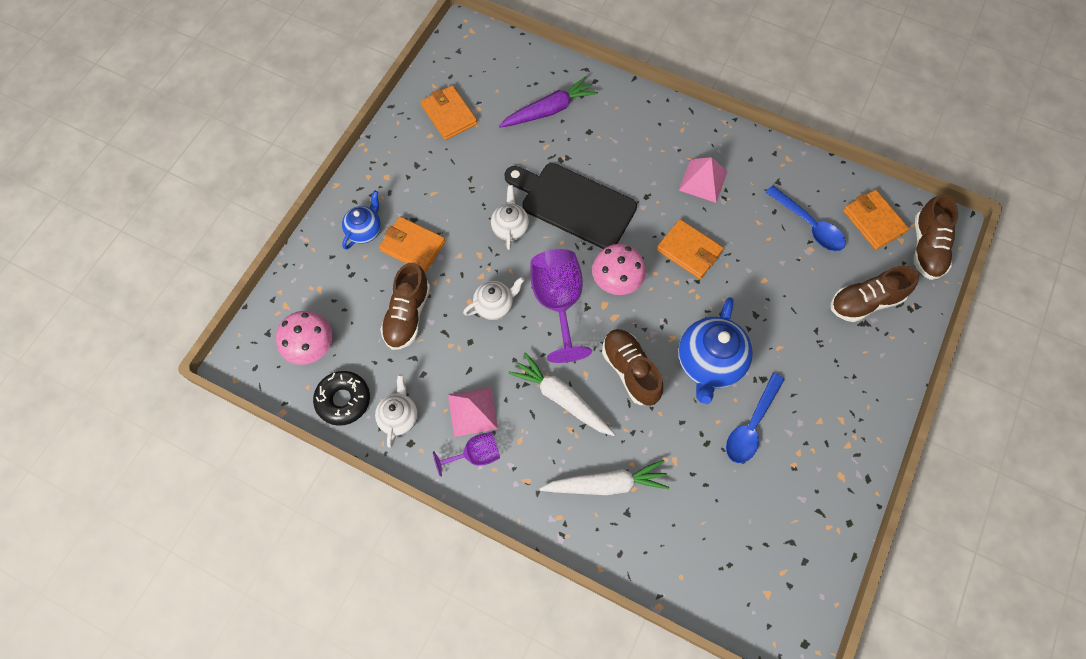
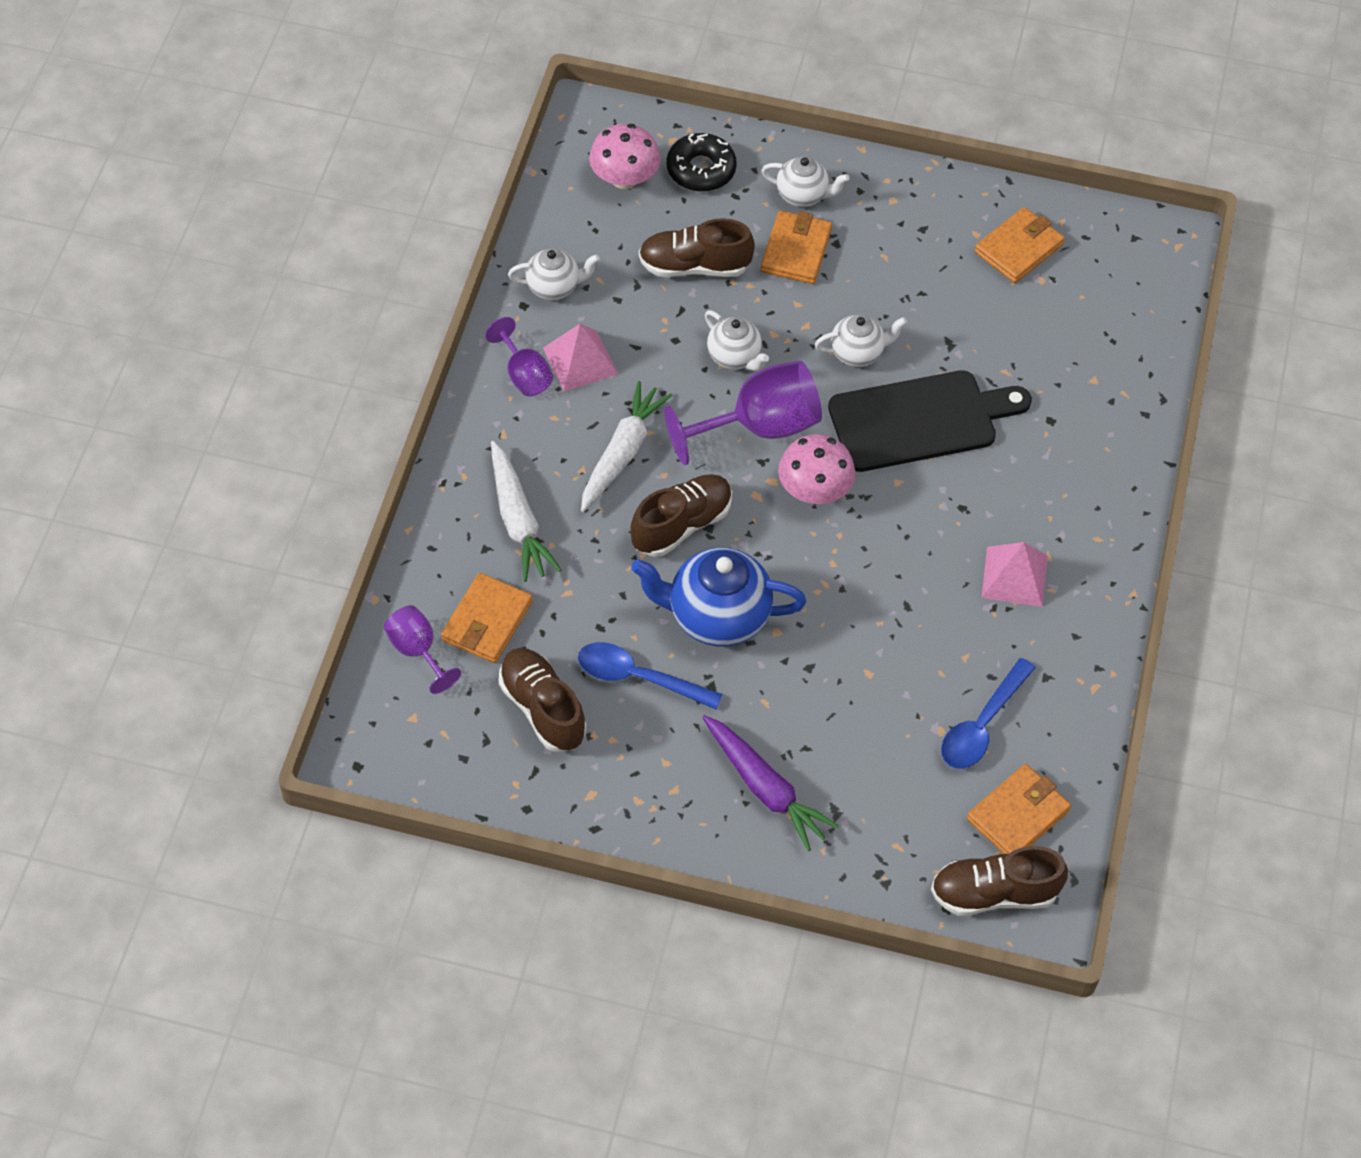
camera: 75 degrees right, 10 degrees down
(343, 400) = (562, 226): black donut -> black donut (701, 169)
(365, 231) = (802, 195): blue teapot -> white teapot
(549, 110) = (1070, 365): purple carrot -> purple carrot (764, 788)
(573, 204) = (920, 420): black cutting board -> black cutting board turned 60 degrees clockwise
(689, 251) = (888, 572): orange wallet -> orange wallet (487, 621)
(710, 580) = (417, 651): none -> purple goblet
(865, 302) = (871, 810): brown shoe -> brown shoe (542, 709)

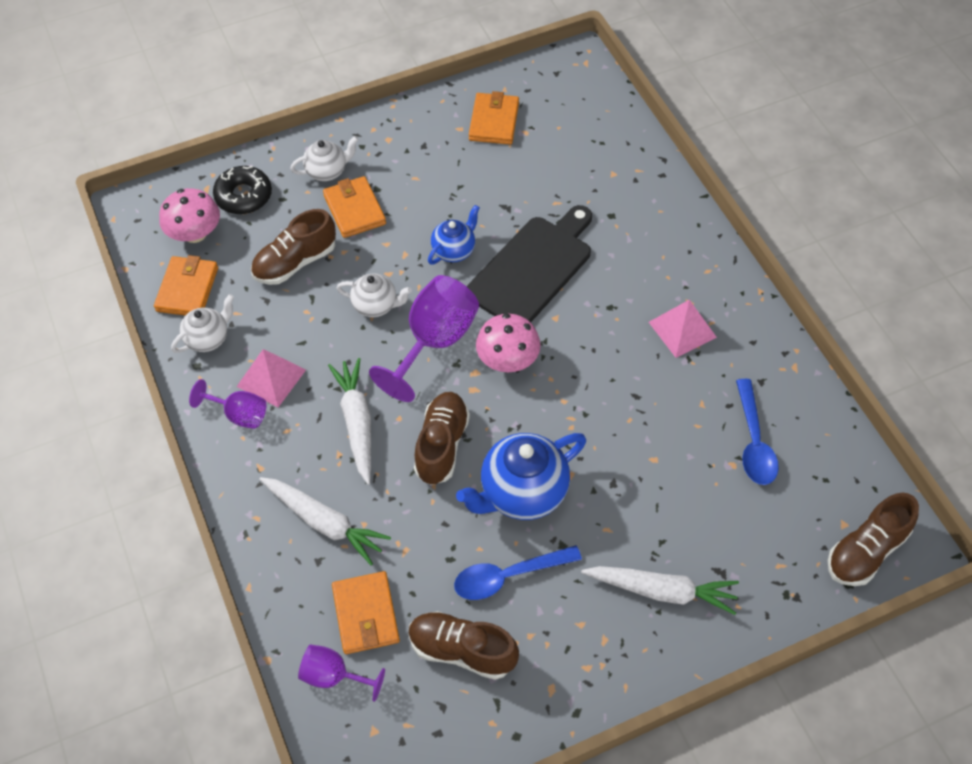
camera: 35 degrees left, 0 degrees up
(764, 788) = (661, 591): purple carrot -> white carrot
(857, 353) = (454, 250): white teapot -> blue teapot
(1017, 815) = (830, 486): orange wallet -> orange wallet (187, 289)

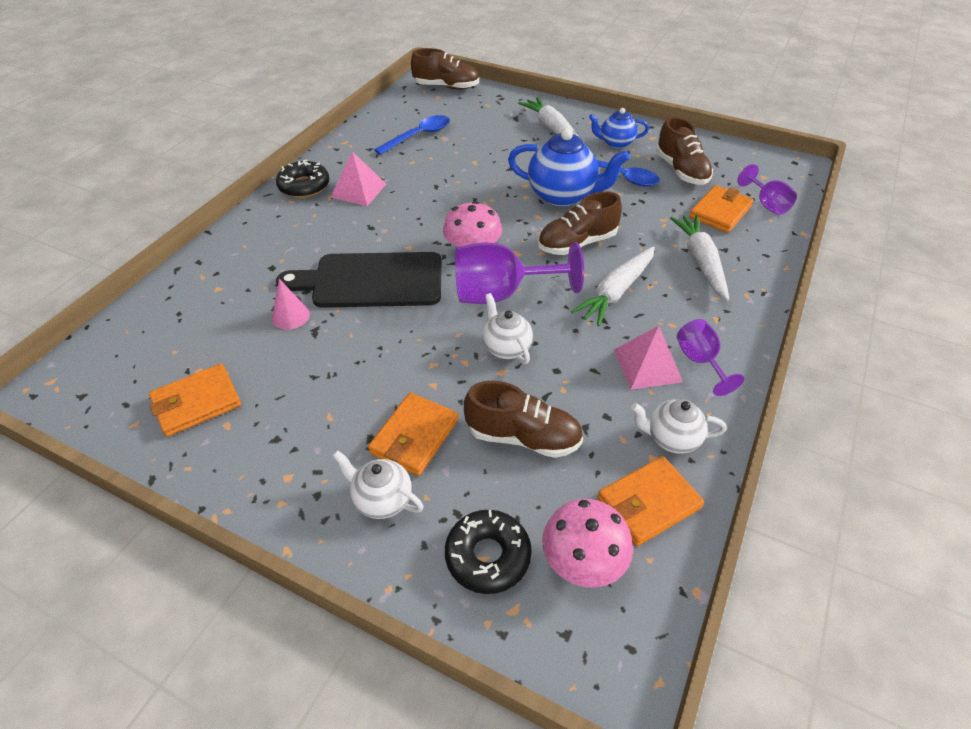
camera: 130 degrees left, 10 degrees down
(454, 250) = (397, 335): blue teapot -> blue teapot (615, 143)
(536, 201) = (290, 316): none -> pink cone
(726, 291) = (304, 186): none -> black donut

